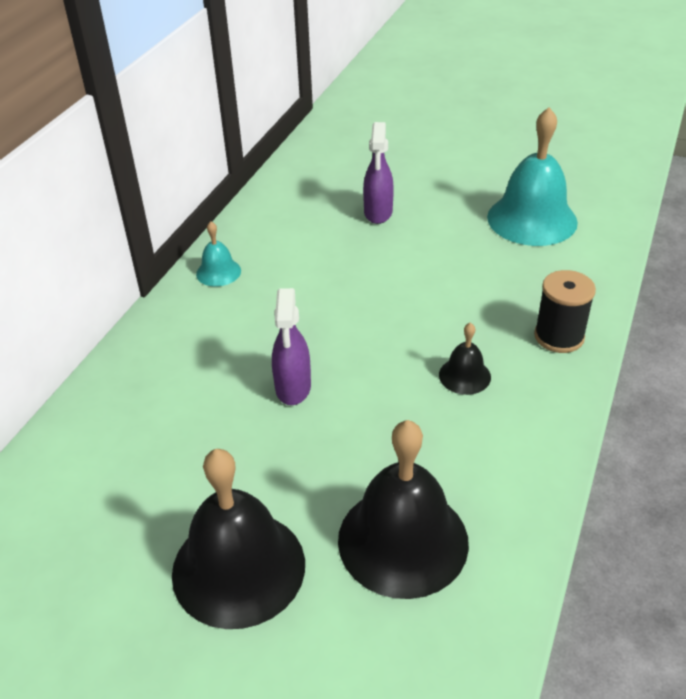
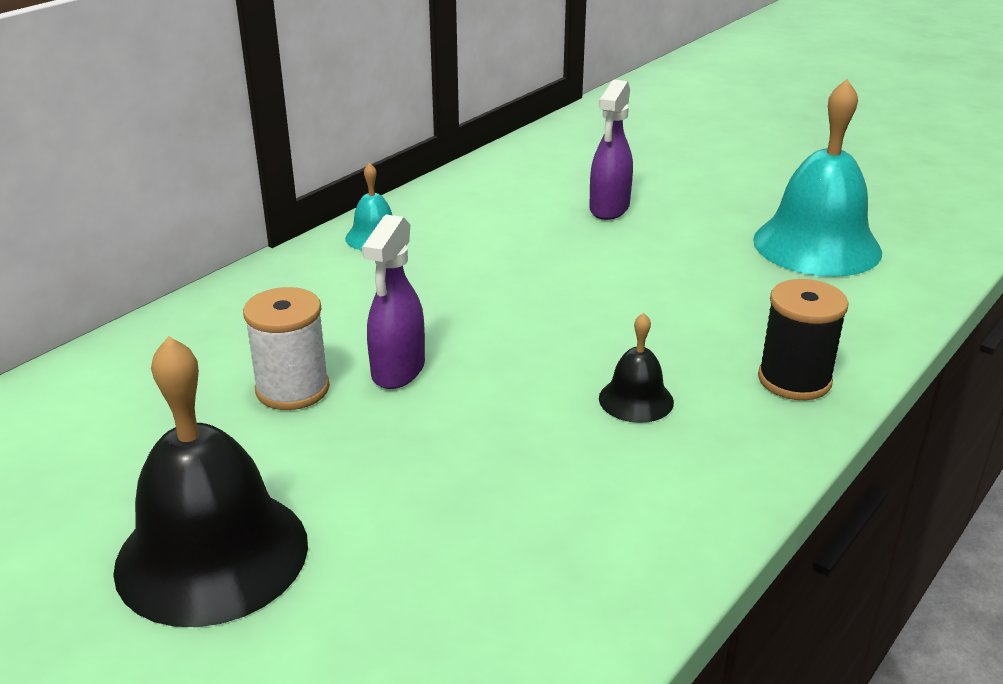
camera: 15 degrees right, 10 degrees down
(225, 420) = (292, 389): none -> white spool
(403, 540) = (449, 573): black bell -> none

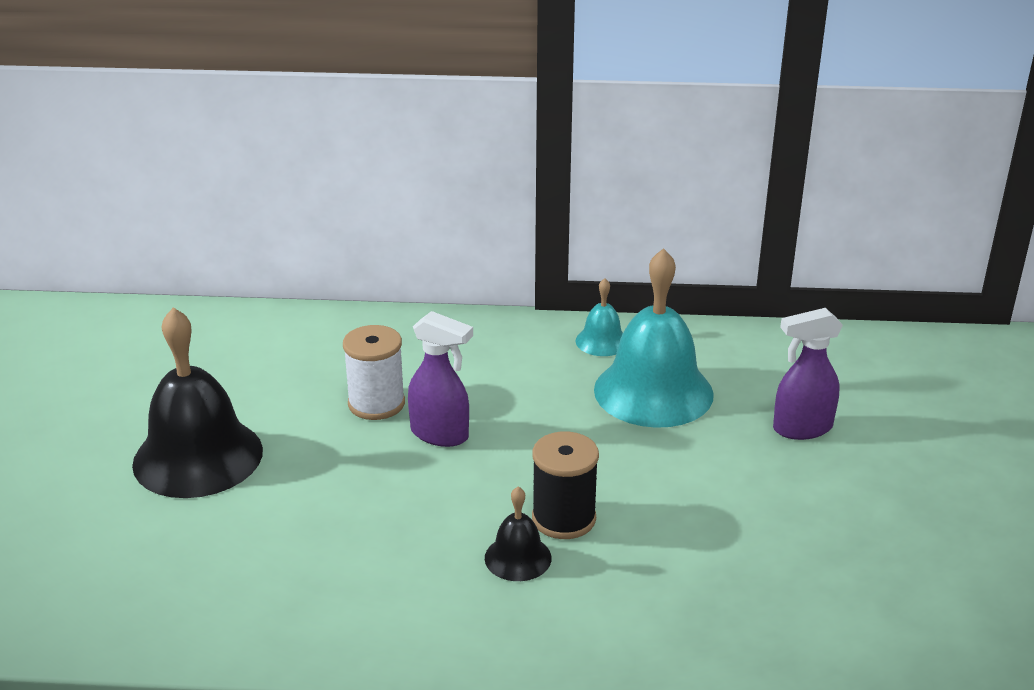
camera: 55 degrees right, 0 degrees up
(398, 371) = (440, 434): purple spray bottle -> purple spray bottle turned 135 degrees counterclockwise
(794, 380) = (637, 634): black spool -> black spool (563, 518)
(817, 245) = (900, 574): turquoise bell -> turquoise bell (653, 391)

